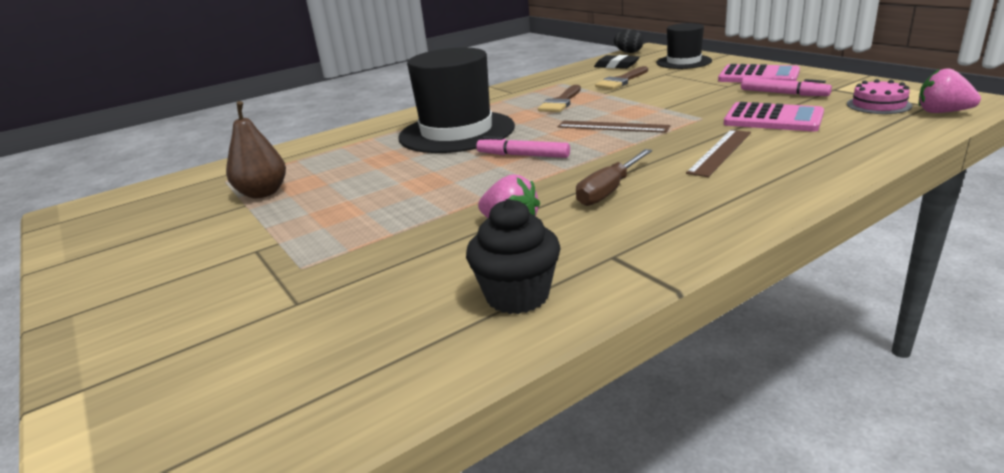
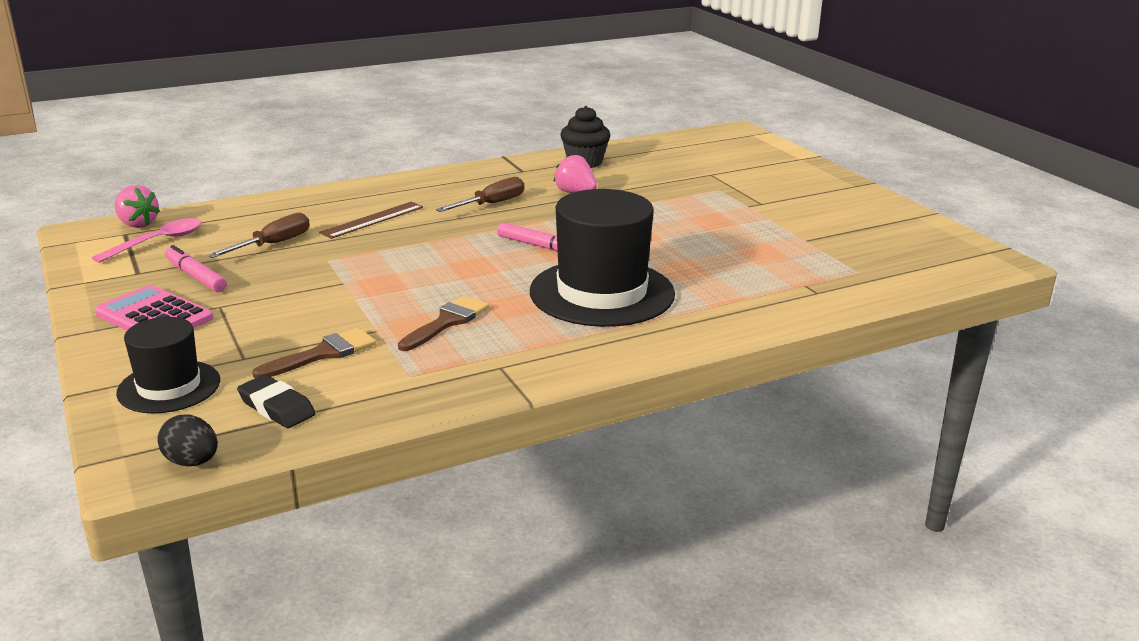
camera: 175 degrees left, 0 degrees up
(263, 193) = (797, 249): brown pear -> none
(612, 126) = (427, 265): brown ruler -> none
(773, 119) = (273, 244): pink calculator -> brown screwdriver
(878, 105) = (158, 242): pink cake -> pink spoon

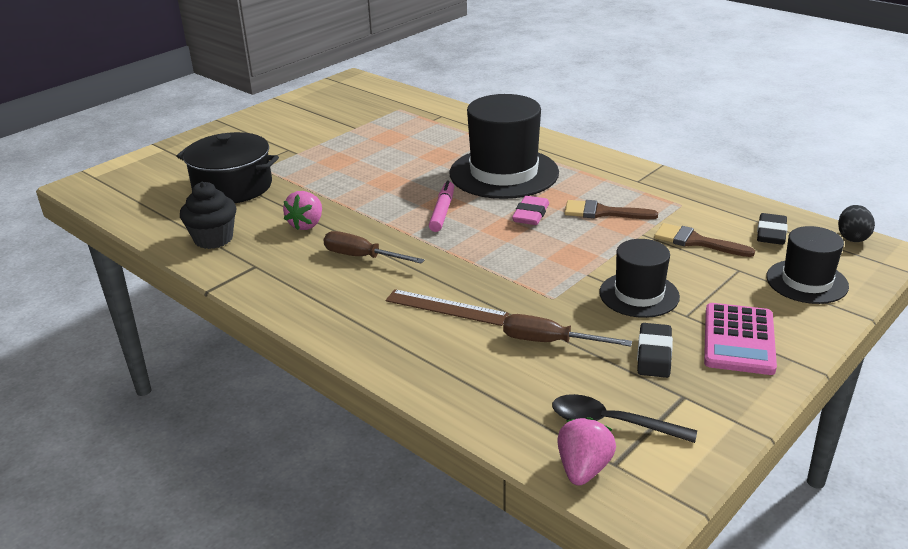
camera: 110 degrees left, 5 degrees up
(158, 242) = (611, 423): pink spoon -> black spoon
(196, 276) = (654, 354): pink marker -> black eraser
(279, 295) = (639, 295): none -> black hat
(486, 284) = (530, 215): none -> pink eraser
(684, 175) = (233, 187): none -> black pot

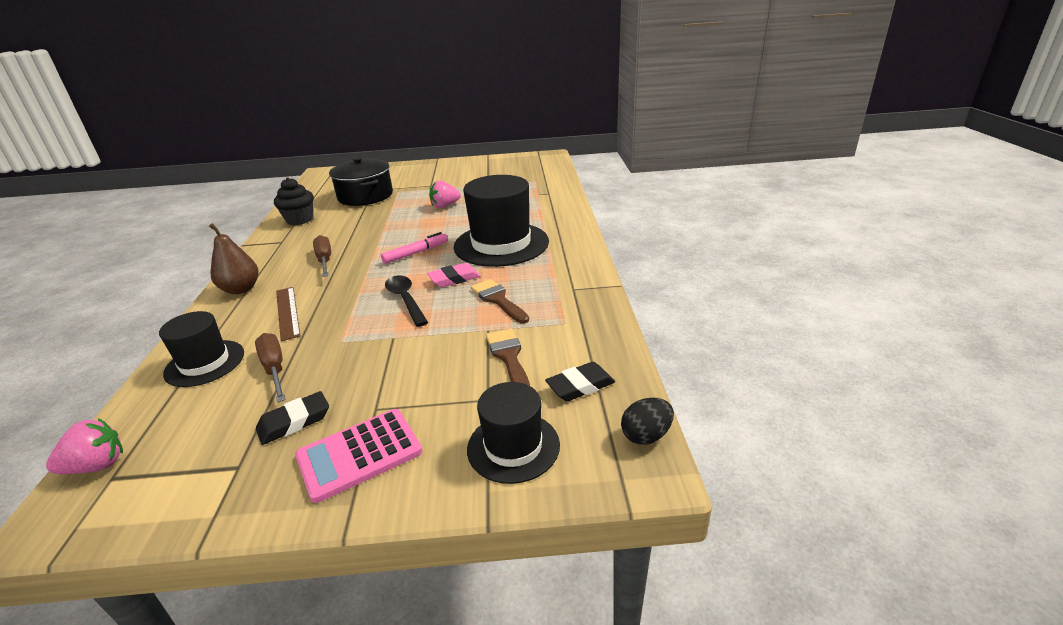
camera: 45 degrees right, 0 degrees up
(306, 224) = (346, 230): pink strawberry -> pink strawberry (445, 206)
(339, 319) = (241, 289): none -> brown pear
(611, 423) = (172, 449): black spoon -> black spoon (405, 300)
(639, 295) = (385, 372): black hat -> black hat (205, 363)

